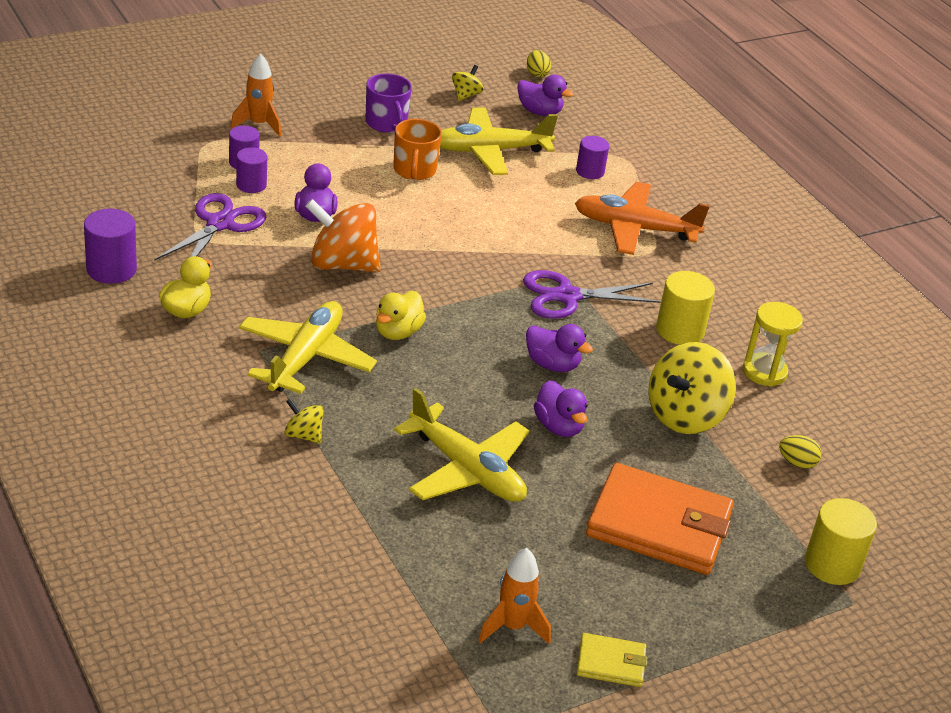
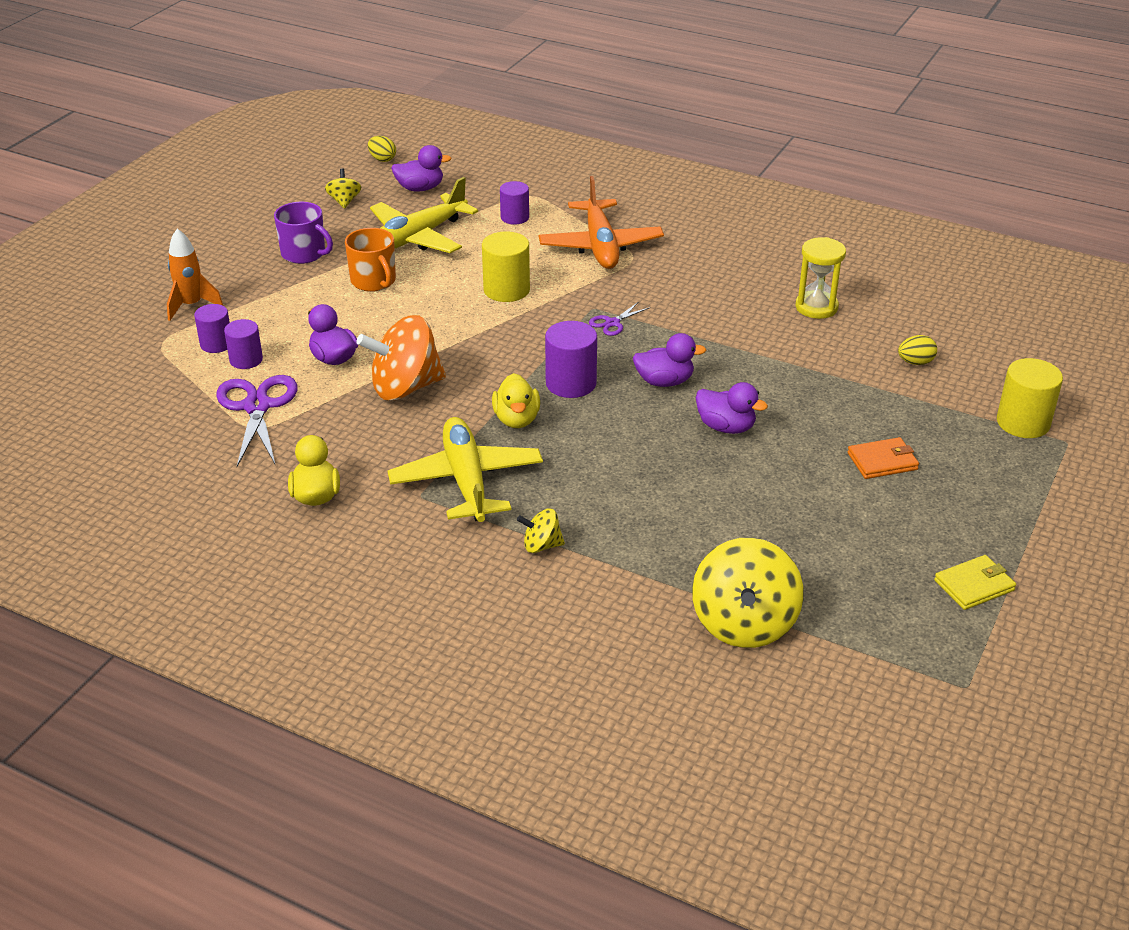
camera: 30 degrees left, 0 degrees up
(111, 269) = (203, 496): purple cylinder -> purple cylinder (571, 383)
(466, 470) = (700, 500): yellow plane -> none
(513, 626) = (877, 601): orange rocket -> none
(567, 296) = (612, 323): purple scissors -> purple scissors, size x0.50
(634, 229) = (600, 246): orange plane -> orange plane turned 75 degrees counterclockwise
(659, 525) = (882, 461): orange wallet -> orange wallet, size x0.47
(680, 330) = (723, 307): yellow cylinder -> yellow cylinder (506, 290)
(685, 416) = (803, 369): yellow spinning top -> yellow spinning top (744, 624)

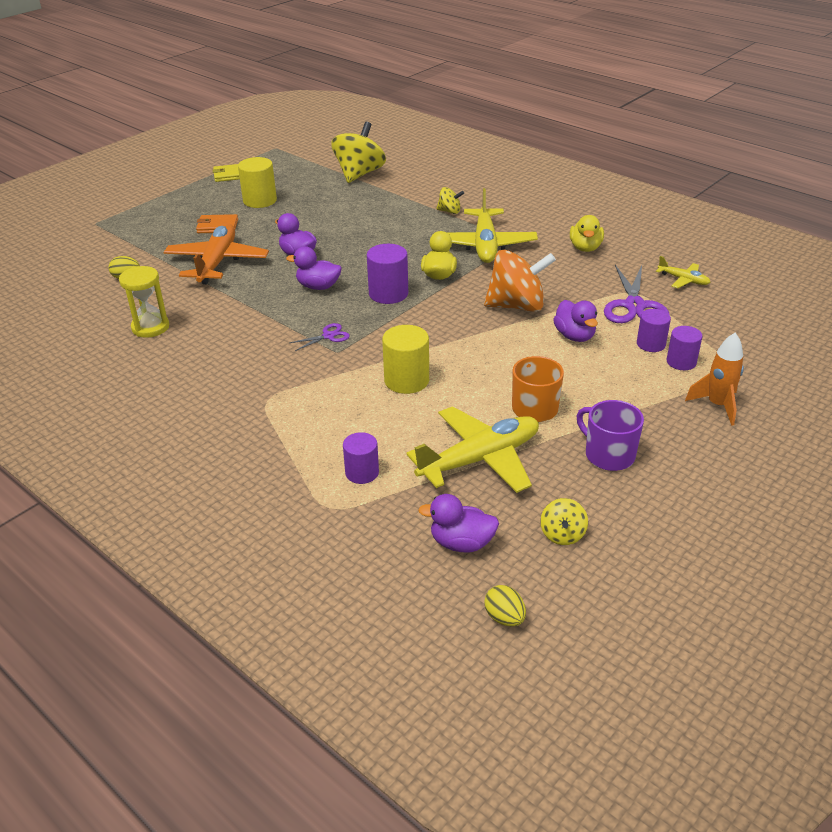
camera: 165 degrees left, 0 degrees up
(183, 456) = (683, 280): none -> yellow plane
(600, 246) = (290, 418): orange plane -> orange plane (217, 262)
(1023, 423) = (106, 235): yellow cylinder -> yellow cylinder (260, 200)

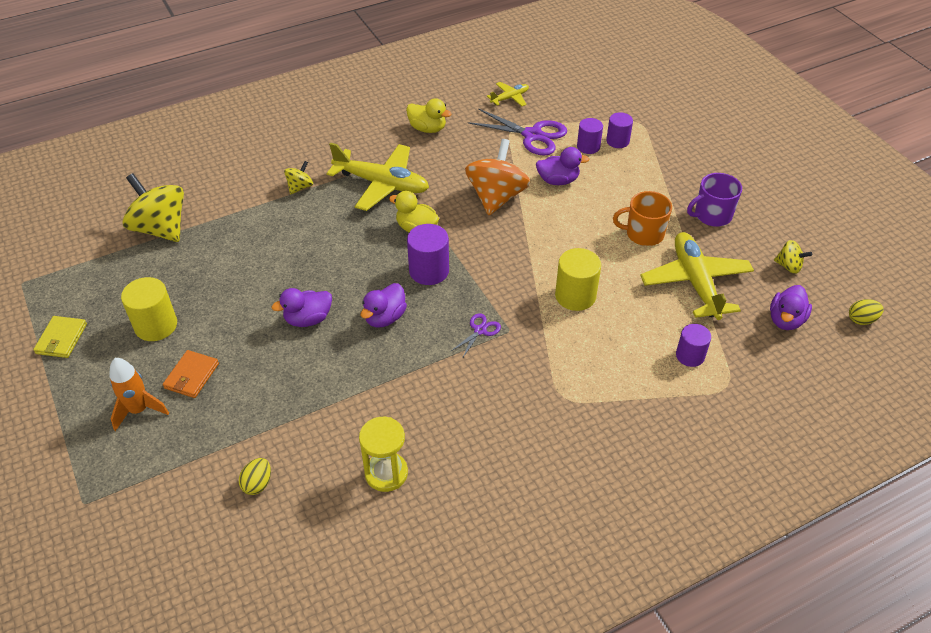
camera: 70 degrees left, 10 degrees up
(217, 262) = (279, 391): orange plane -> none
(328, 336) = (480, 330): purple scissors -> purple scissors turned 45 degrees clockwise
(717, 405) = (675, 145): orange rocket -> orange rocket (139, 410)

